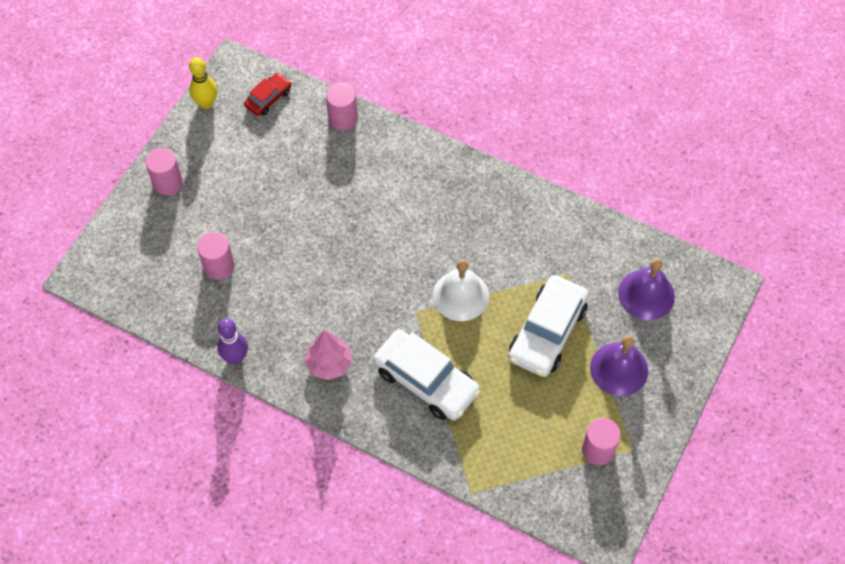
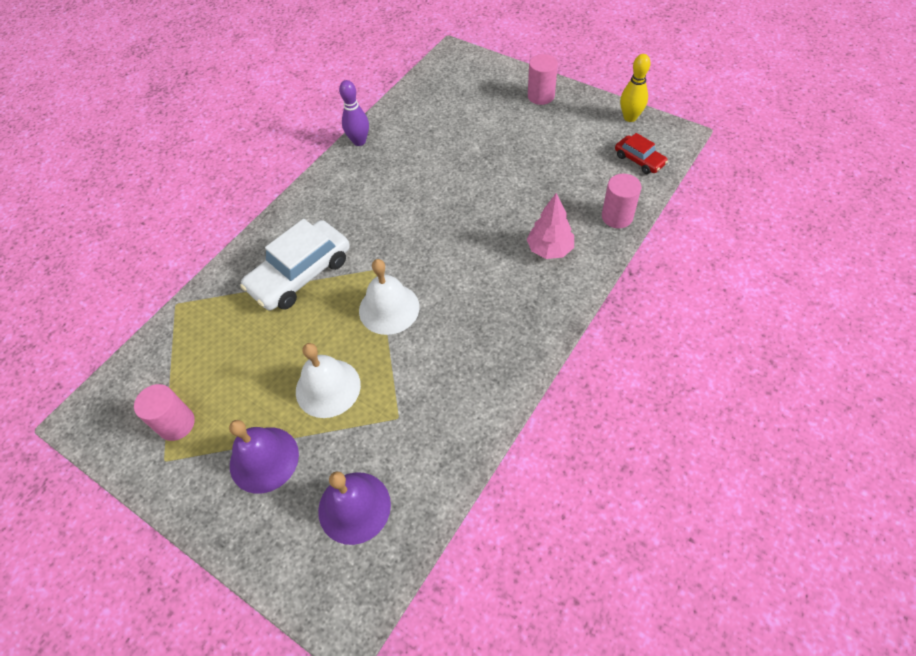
camera: 100 degrees right, 5 degrees down
(219, 266) = (450, 129): pink cylinder -> none
(329, 364) = (337, 202): pink tree -> pink tree (549, 249)
(547, 332) = (328, 388): white car -> white bell

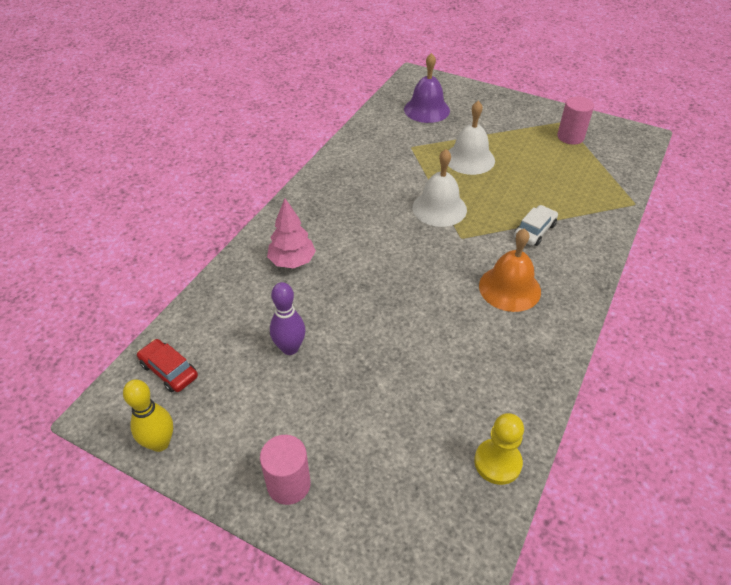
camera: 170 degrees right, 10 degrees down
(264, 459) = (496, 125): purple bell -> none
(300, 274) = (534, 231): white car -> white car, size x0.52
(352, 215) = (509, 288): none -> orange bell
(359, 141) = (544, 387): purple bowling pin -> purple bowling pin (290, 348)
(408, 103) = (497, 462): none -> yellow pawn
(617, 217) = (216, 297): pink cylinder -> none

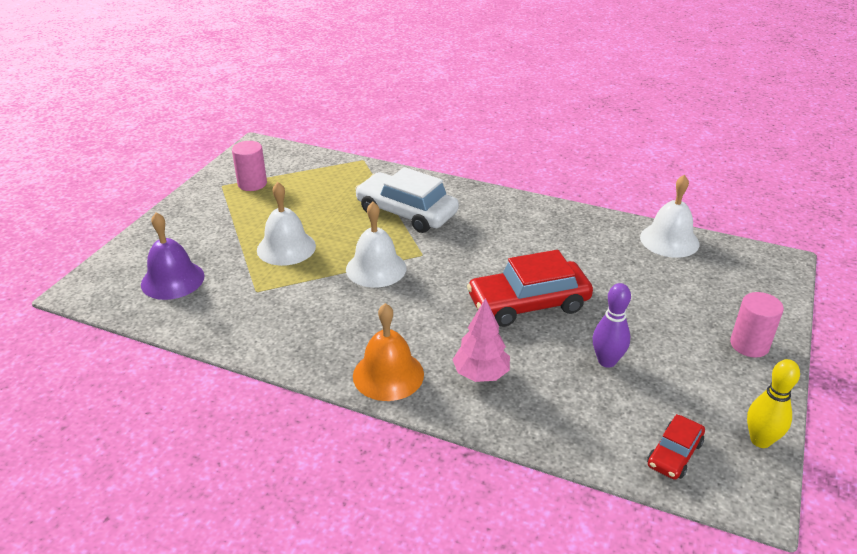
camera: 95 degrees left, 10 degrees down
(380, 304) = (528, 303): none -> red car
(497, 462) = (669, 240): yellow pawn -> white bell
(509, 288) = (487, 228): orange bell -> orange bell (388, 375)
(534, 231) = (406, 212): white car -> white car, size x1.91

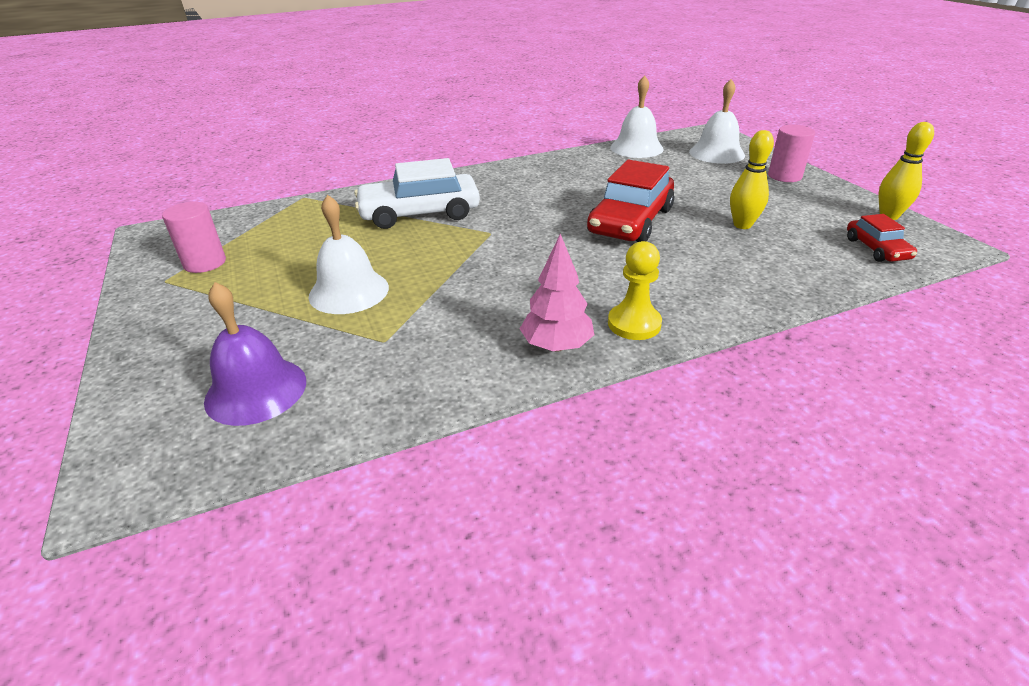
camera: 45 degrees left, 0 degrees up
(376, 268) = (470, 261): white bell -> white bell (717, 153)
(388, 375) = (634, 324): orange bell -> yellow pawn
(481, 374) = (693, 279): pink tree -> pink tree (556, 346)
(607, 361) = (742, 225): purple bowling pin -> yellow bowling pin

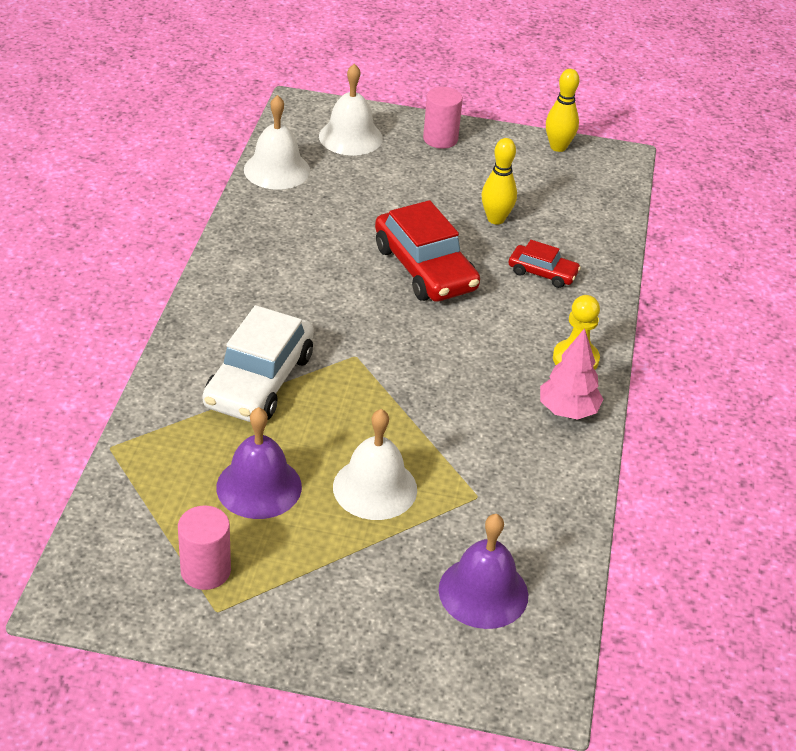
camera: 60 degrees left, 5 degrees up
(308, 250) = (259, 487): none -> purple bell
(876, 249) = (593, 189): red car -> red car (542, 273)

